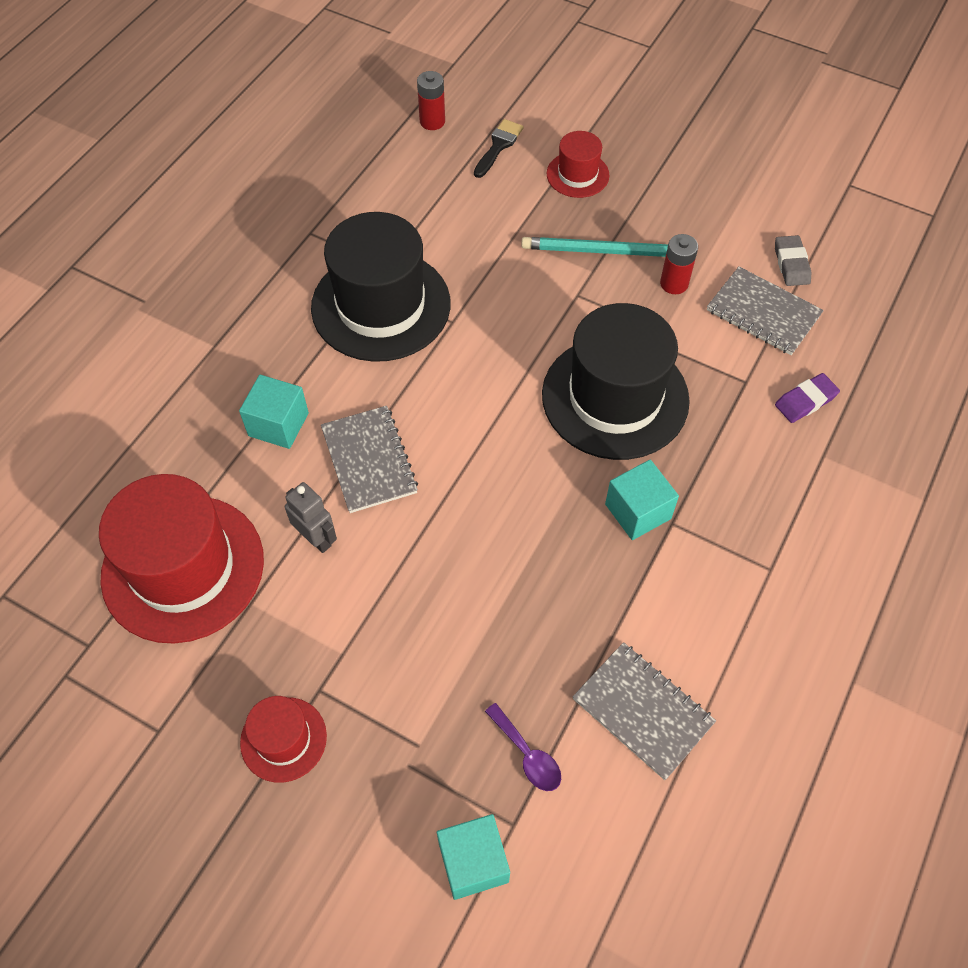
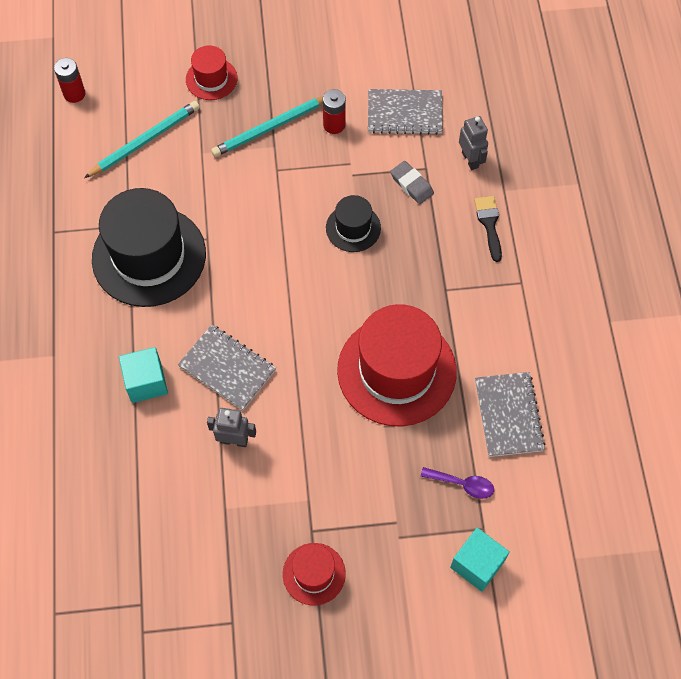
camera: 35 degrees left, 5 degrees up
(183, 568) = (162, 516): red hat -> red hat (396, 371)
(465, 197) = (145, 141): none -> turquoise pencil
(498, 146) = (138, 87): black brush -> black brush (489, 224)
(615, 397) = (353, 228): black hat -> black hat, size x0.49
(638, 511) = (420, 295): turquoise cube -> none
(642, 711) = (508, 415): grey notebook -> grey notebook turned 75 degrees clockwise
(791, 264) = (399, 67): grey eraser -> grey eraser (411, 184)
(805, 401) = (470, 160): purple eraser -> grey robot

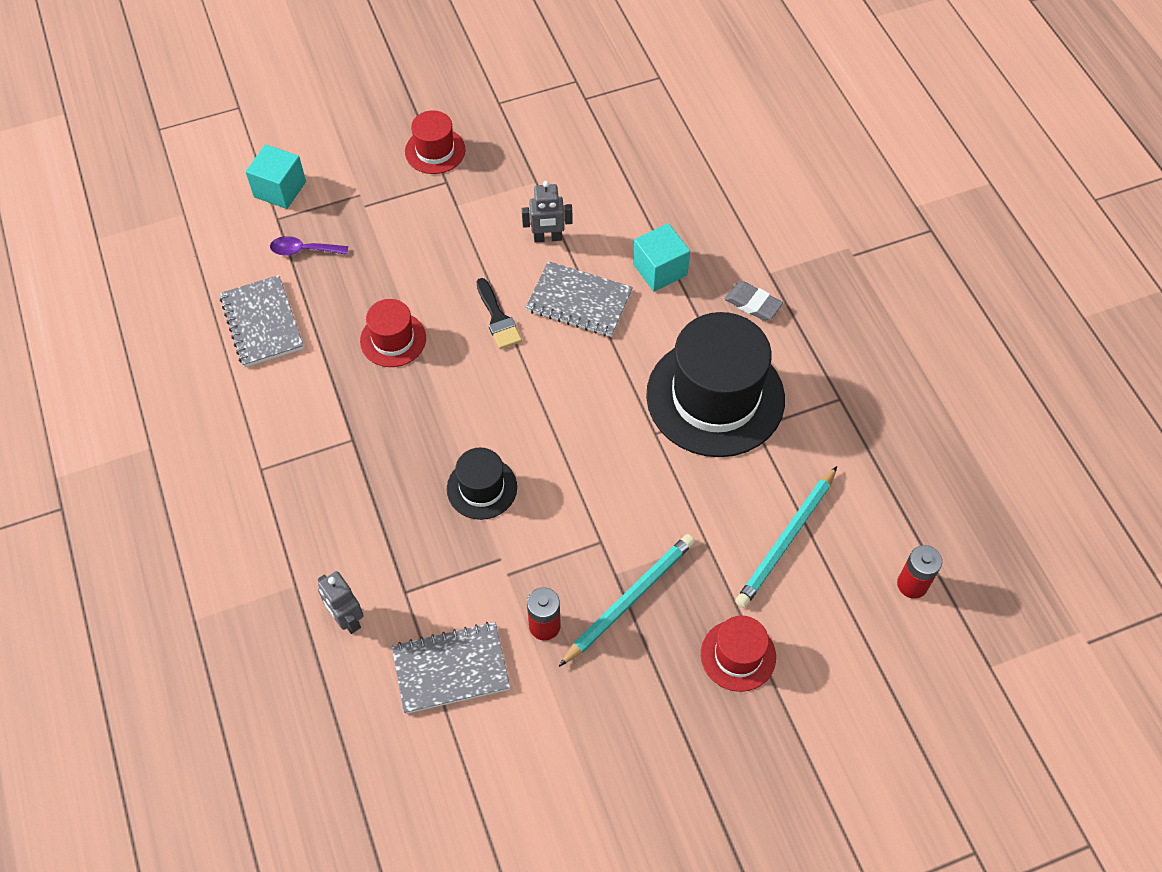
camera: 165 degrees right, 5 degrees down
(396, 371) = (393, 339): red hat -> red hat, size x0.49
(411, 184) = (420, 564): grey eraser -> grey eraser (753, 304)
(489, 224) = (310, 534): black brush -> black brush (498, 318)

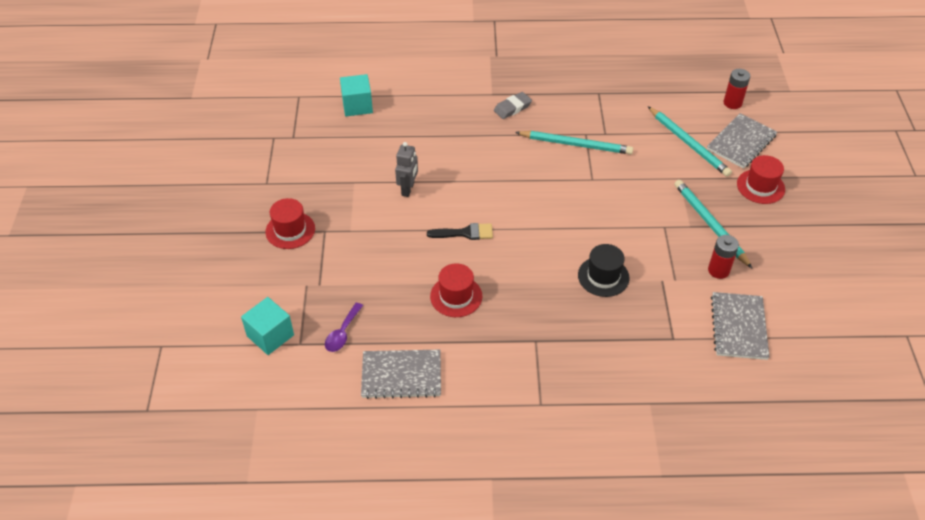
camera: 70 degrees left, 10 degrees down
(347, 619) = (686, 377): grey robot -> none
(579, 301) = (471, 187): grey notebook -> grey notebook (741, 142)
(660, 269) = (464, 141): turquoise cube -> turquoise cube (357, 106)
(715, 397) = (576, 144): black hat -> turquoise pencil

